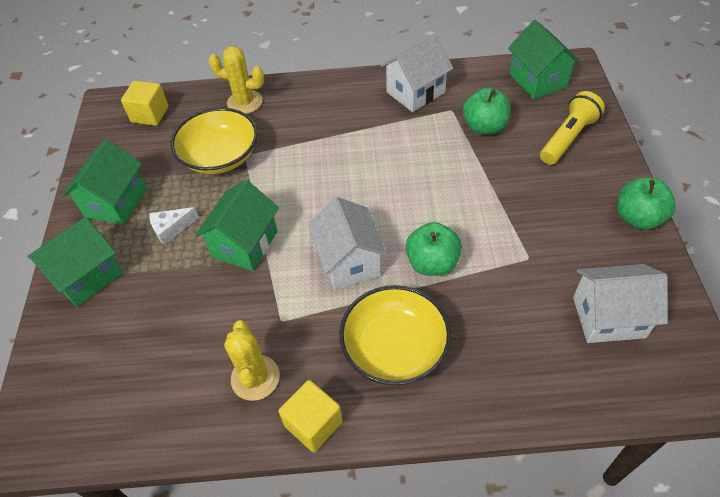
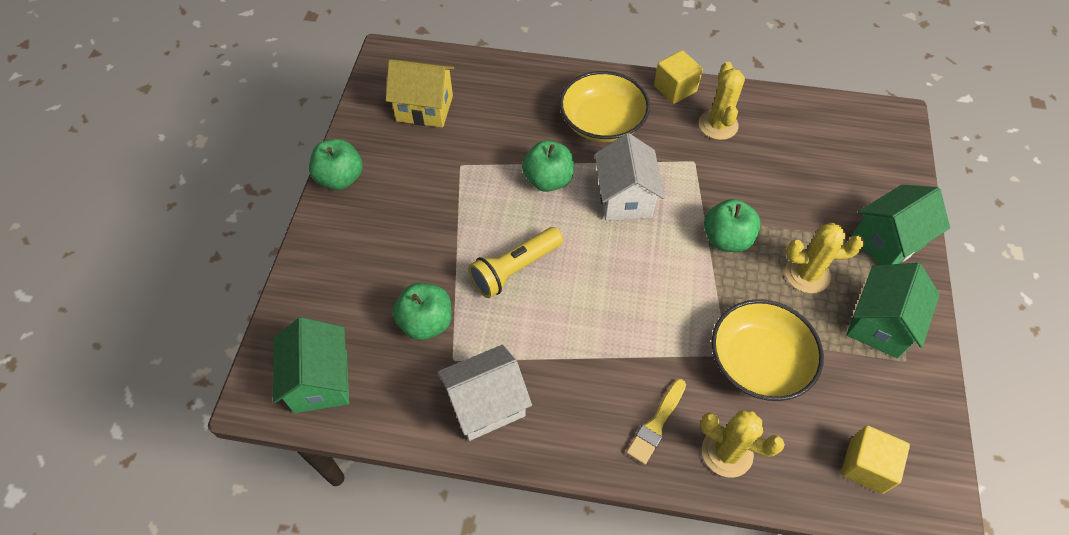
camera: 170 degrees left, 5 degrees up
(171, 229) = (807, 274): white cheese -> yellow cactus
(245, 244) = (726, 239): green house -> green apple
(294, 106) = (656, 424): none -> yellow brush
(568, 138) = (343, 282): yellow flashlight -> yellow flashlight (515, 269)
(608, 317) = (425, 108): white house -> yellow house

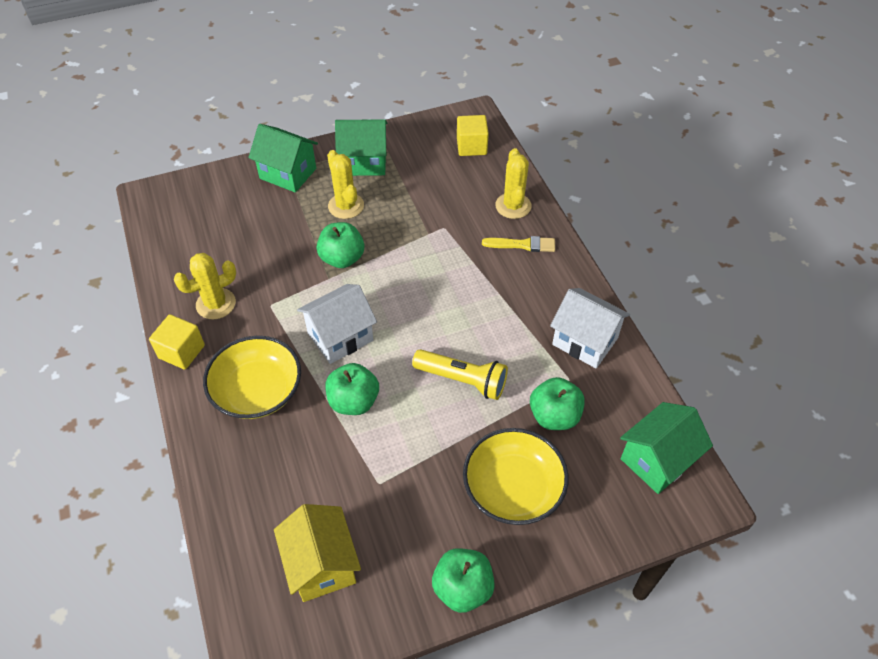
camera: 120 degrees left, 5 degrees down
(758, 361) = (437, 210): yellow bowl -> yellow bowl (513, 488)

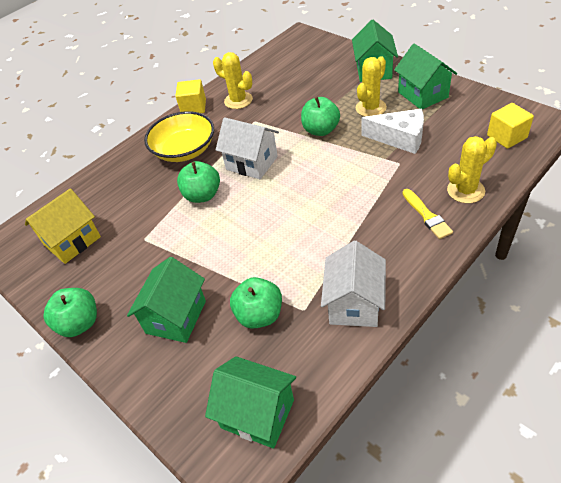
camera: 70 degrees right, 5 degrees down
(410, 210) = (400, 138): none -> white cheese
(462, 380) = (257, 242): yellow flashlight -> none
(513, 488) = (176, 317): yellow bowl -> green house

